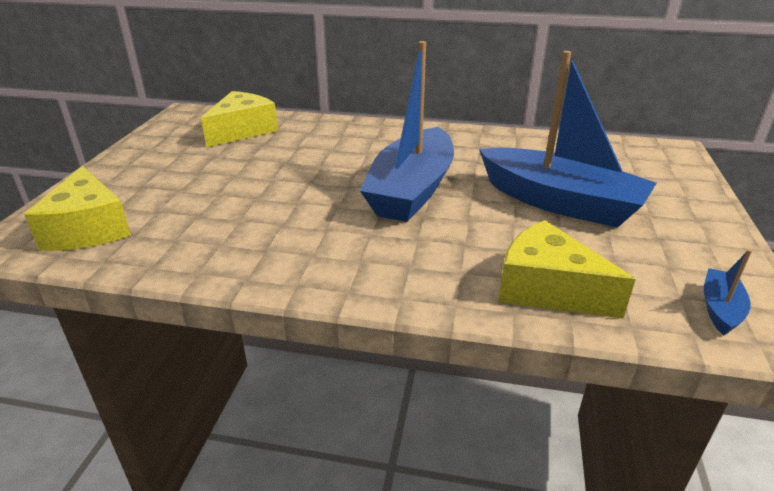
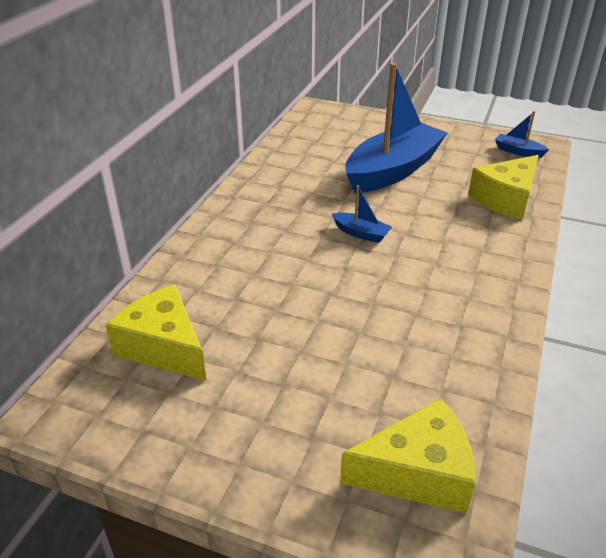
camera: 80 degrees left, 5 degrees up
(411, 190) = (361, 233): blue boat -> blue boat, size x0.41

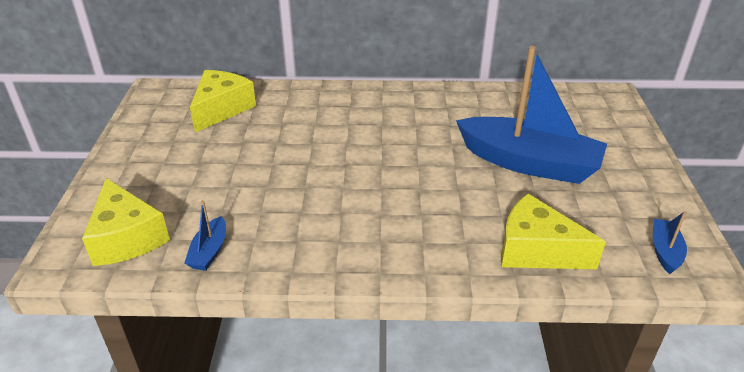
camera: 70 degrees right, 0 degrees up
(361, 233) = (401, 163): blue boat -> blue boat (209, 251)

